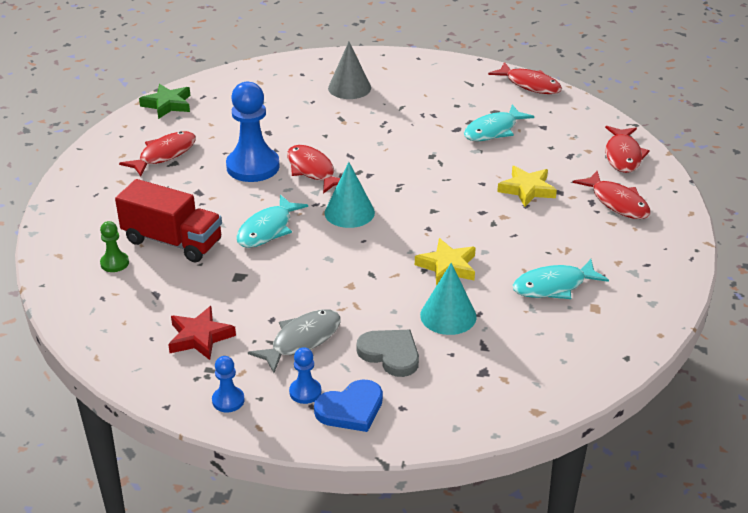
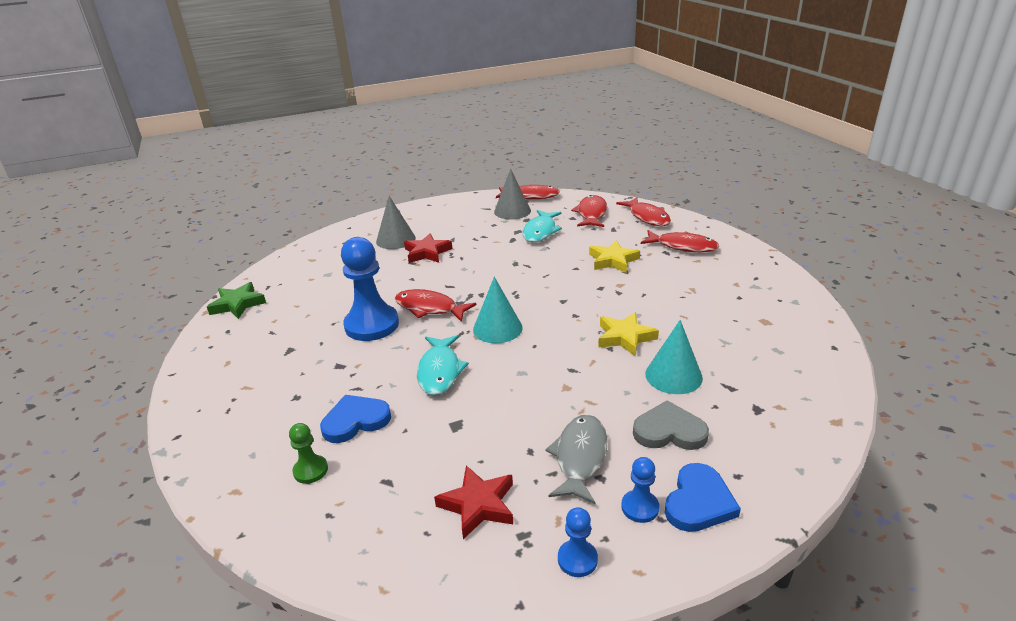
camera: 30 degrees left, 5 degrees down
(164, 155) = (273, 346): red fish -> red fish (591, 213)
(172, 241) = (355, 421): red truck -> blue heart
(364, 113) = (427, 252): none -> red star
(491, 96) = (512, 211): none -> grey cone
(553, 286) = (718, 318): turquoise fish -> none

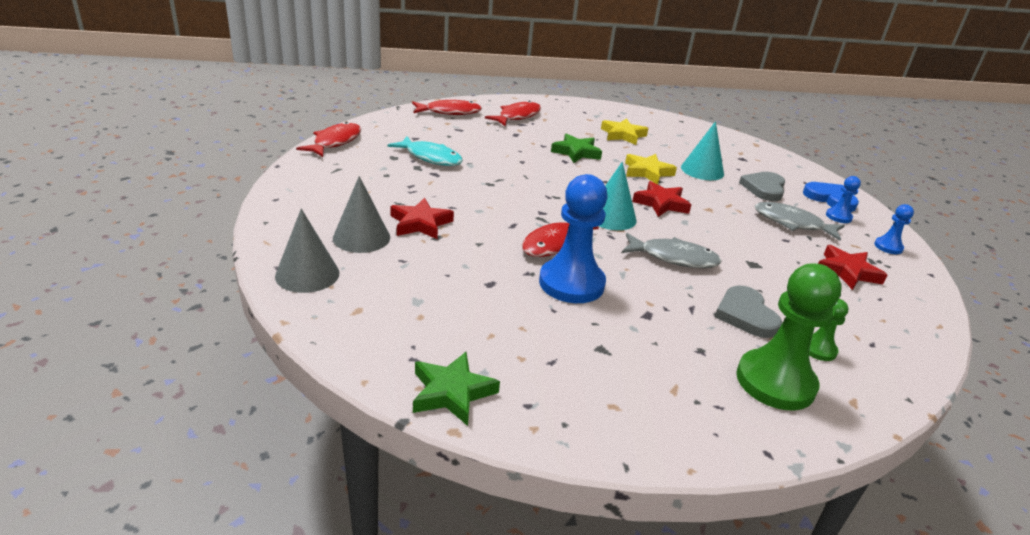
camera: 80 degrees left, 0 degrees up
(258, 440) = (775, 382): none -> green pawn
(355, 421) = (745, 315): blue heart -> grey heart
(440, 371) = (674, 258): turquoise fish -> grey fish
(512, 211) = (363, 159): grey cone -> grey cone (307, 274)
(552, 354) = (661, 203): none -> red star
(591, 213) = (416, 128): red fish -> none
(613, 260) = (520, 145): yellow star -> yellow star (623, 135)
(629, 290) = (576, 152): none -> green star

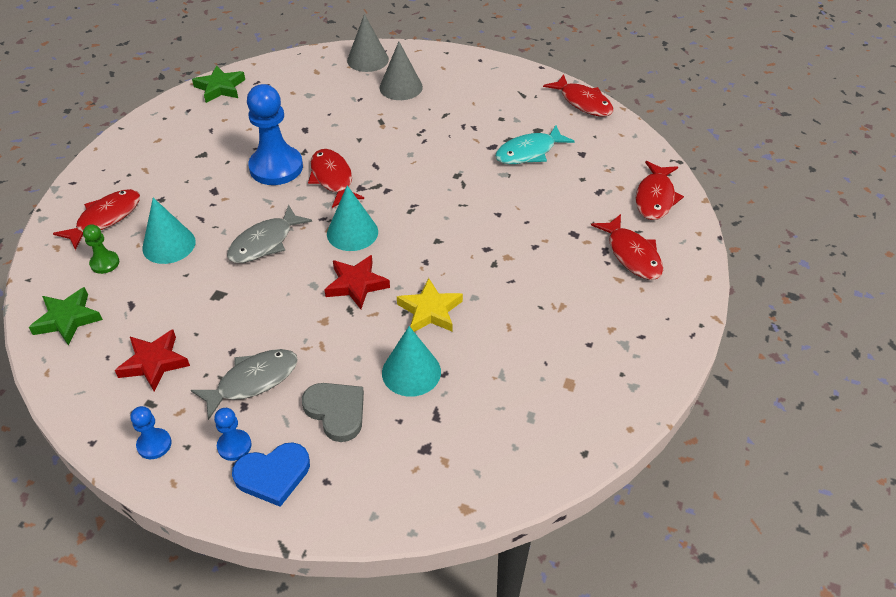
camera: 120 degrees right, 15 degrees up
(420, 223) = (405, 117): red star -> none
(576, 152) = (506, 268): green star -> green star (67, 319)
(623, 135) = (546, 341): yellow star -> none
(745, 315) = (169, 245): grey heart -> turquoise cone
(775, 382) = (105, 218): green pawn -> red fish

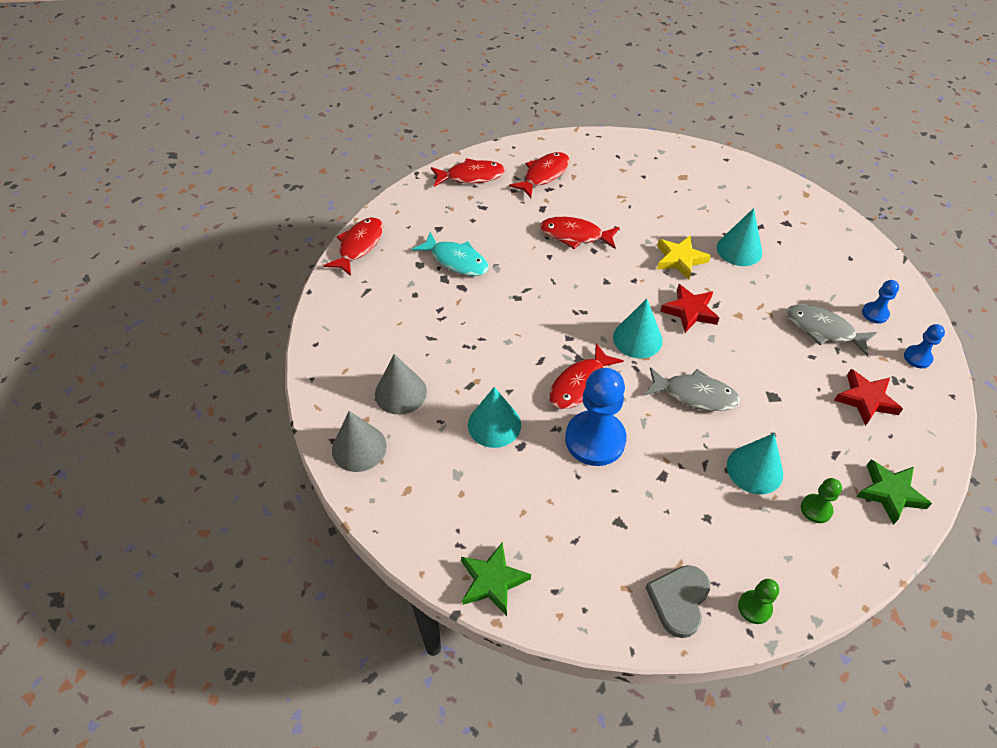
camera: 115 degrees left, 5 degrees up
(82, 192) = (754, 607): none -> green pawn
(105, 218) = (769, 552): red fish -> red fish (575, 235)
(273, 475) = (872, 284): blue heart -> none
(334, 122) = (494, 424): none -> turquoise cone
(336, 411) = (802, 274): grey heart -> grey heart (679, 600)

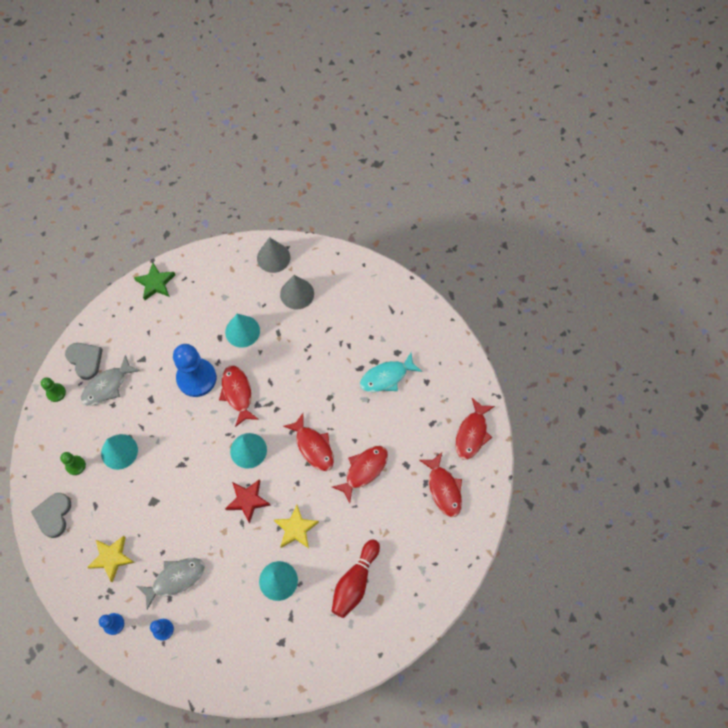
camera: 120 degrees right, 15 degrees up
(359, 246) = (438, 323): red fish -> red fish (313, 447)
(685, 198) = (355, 582): none -> red bowling pin
(695, 395) = (186, 455): grey fish -> grey fish (107, 386)
(866, 399) = (112, 558): red star -> yellow star
(890, 493) = (53, 515): green star -> grey heart

